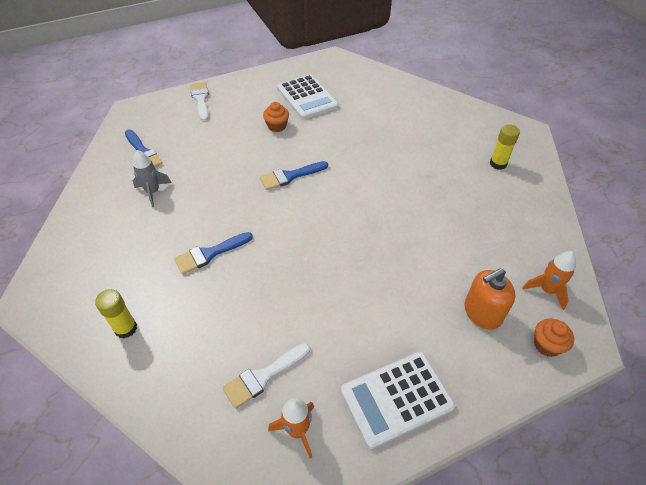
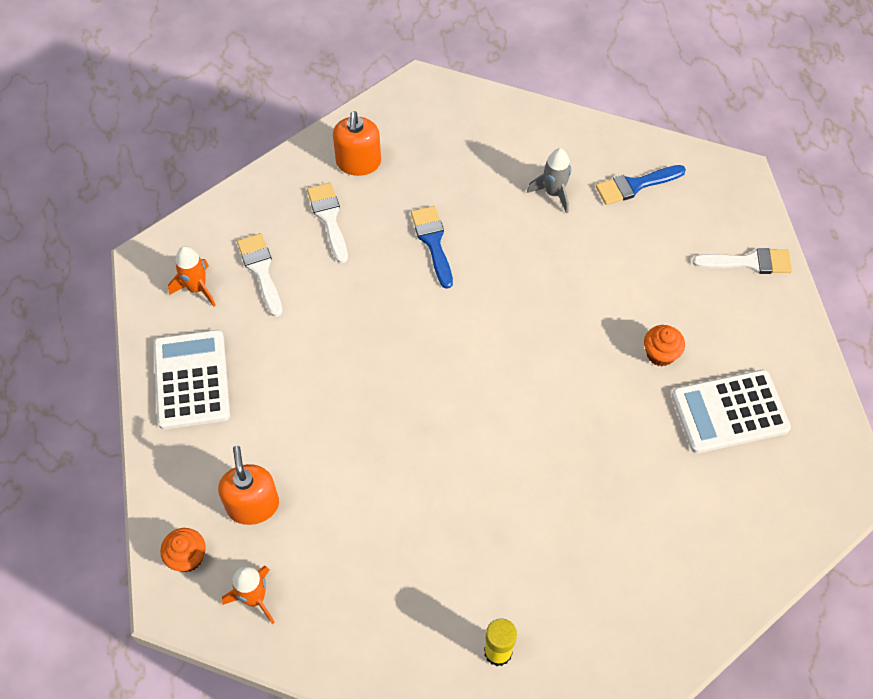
camera: 105 degrees right, 10 degrees up
(126, 328) = (358, 162): yellow glue stick -> orange soap dispenser
(194, 335) = (329, 218): none -> white brush
(290, 176) = (544, 350): blue brush -> none

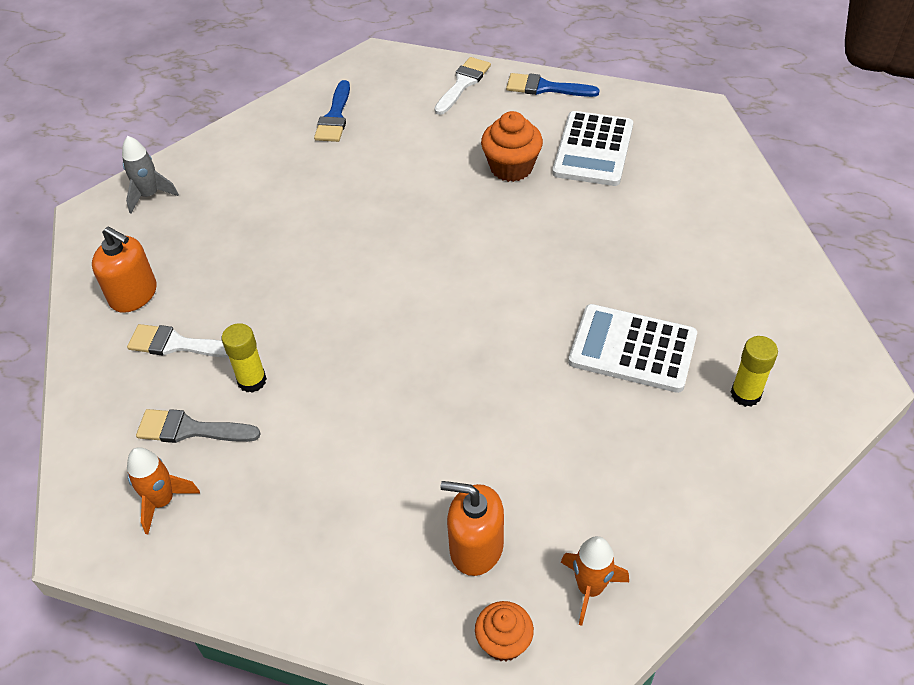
camera: 60 degrees left, 10 degrees down
(192, 380) = (278, 551): white calculator -> white calculator (632, 349)
(261, 270) = (191, 429): white brush -> grey brush
(322, 284) = (252, 381): none -> yellow glue stick
(433, 242) = (277, 273): blue brush -> blue brush (546, 88)
(553, 193) = (297, 169): grey rocket -> grey rocket (150, 195)
(660, 354) = (511, 167): orange cupcake -> orange cupcake, size x1.52

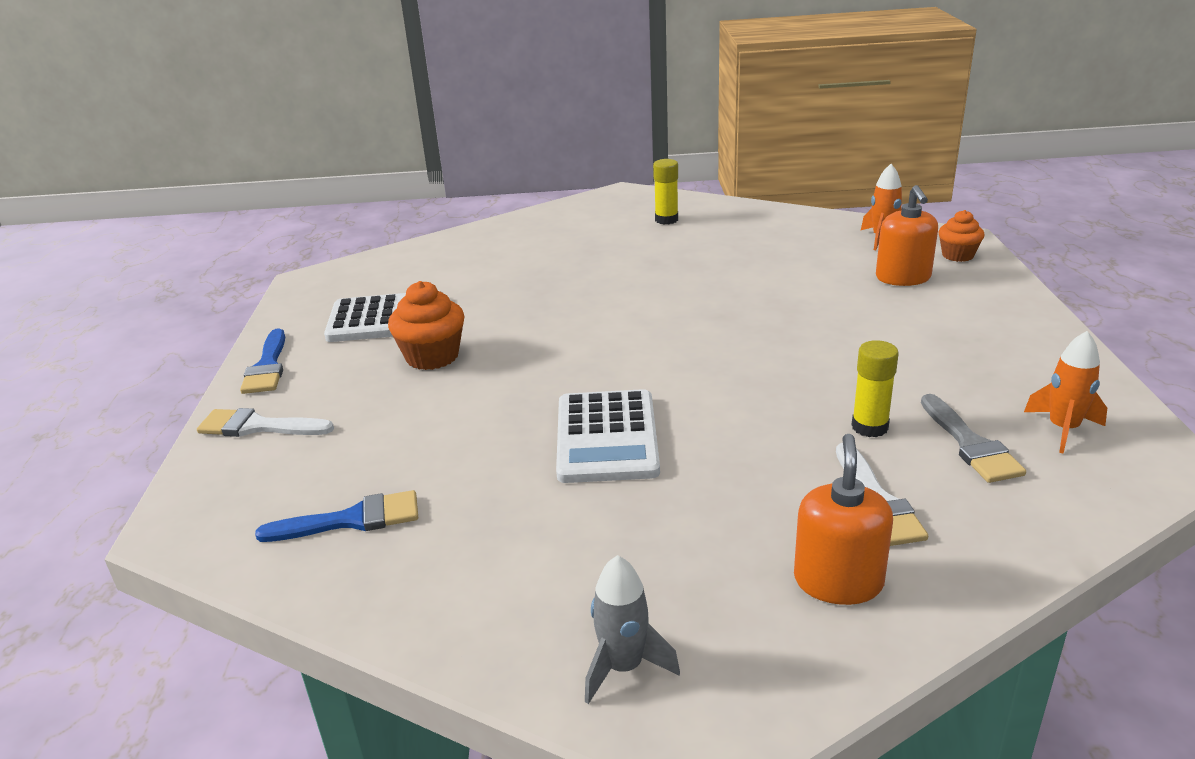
camera: 110 degrees left, 20 degrees down
(632, 349) = (654, 259): white calculator -> white calculator (606, 437)

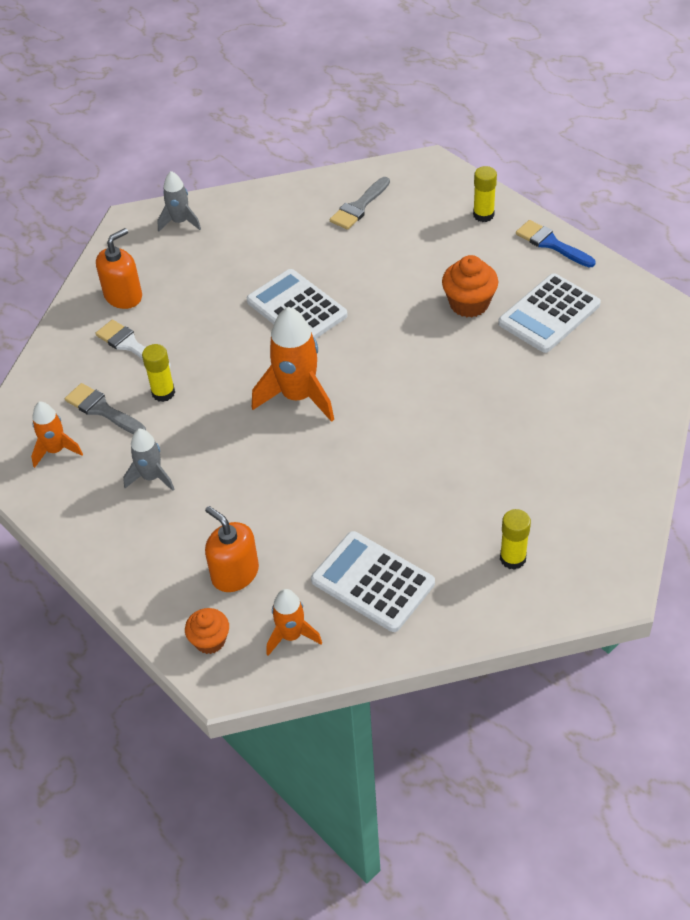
camera: 140 degrees right, 20 degrees up
(258, 426) = (483, 215): white brush -> yellow glue stick
(351, 520) = (359, 206): blue brush -> grey brush
(710, 359) = (298, 396): none -> orange rocket
(786, 240) = (373, 582): none -> white calculator
(838, 581) = (123, 296): orange soap dispenser -> orange soap dispenser turned 105 degrees counterclockwise
(942, 361) = (151, 477): none -> grey rocket

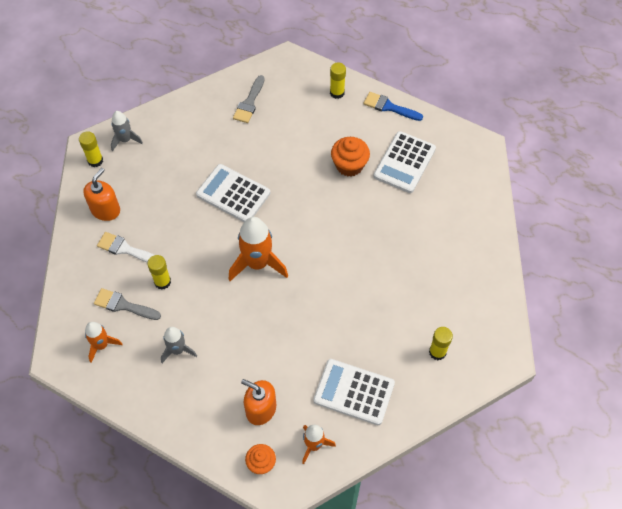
camera: 20 degrees left, 10 degrees up
(133, 238) = (95, 161): none -> yellow glue stick

